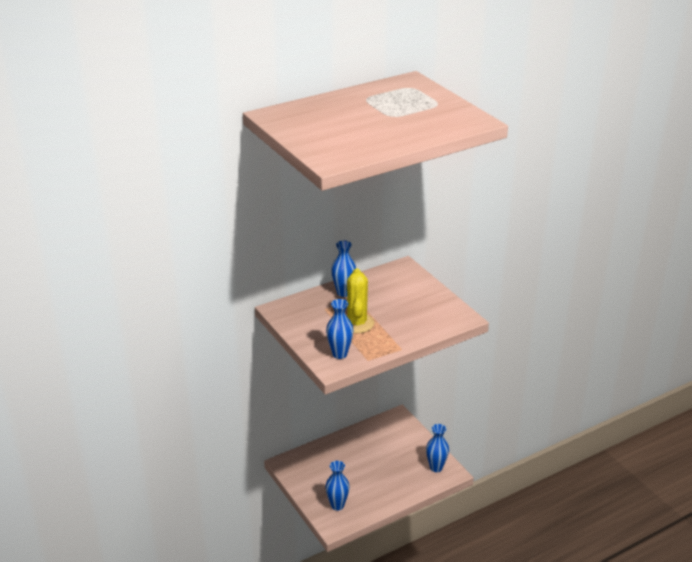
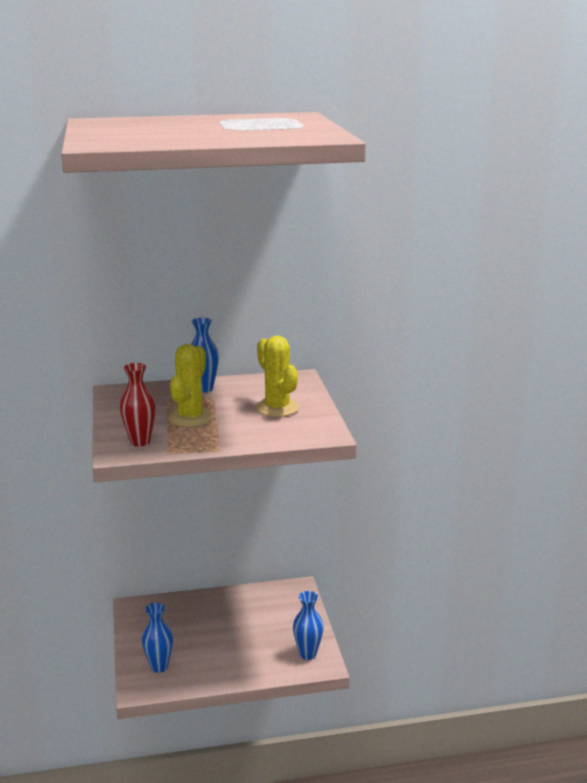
camera: 20 degrees right, 10 degrees down
(339, 354) = (140, 442): blue vase -> red vase
(411, 300) = (277, 408): none -> yellow cactus

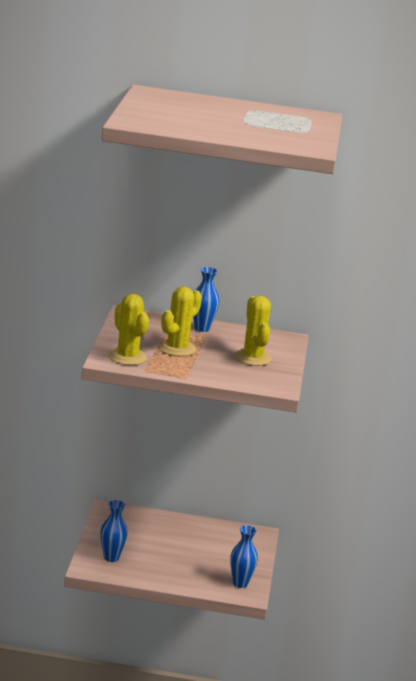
camera: 15 degrees right, 0 degrees up
(140, 442) = (127, 357): red vase -> yellow cactus

